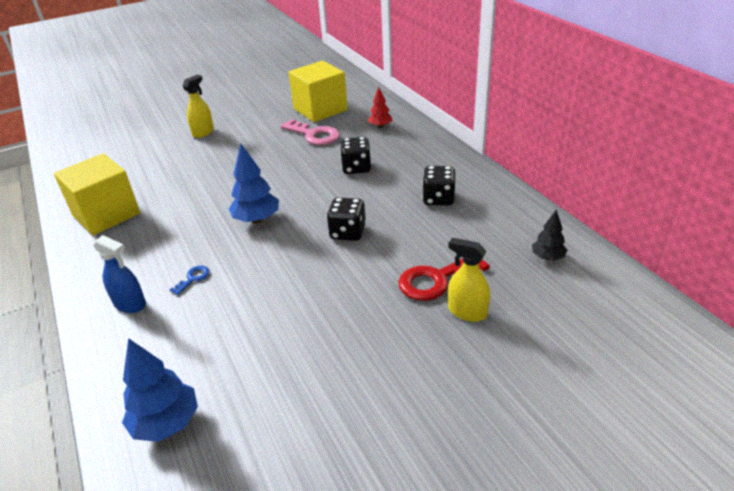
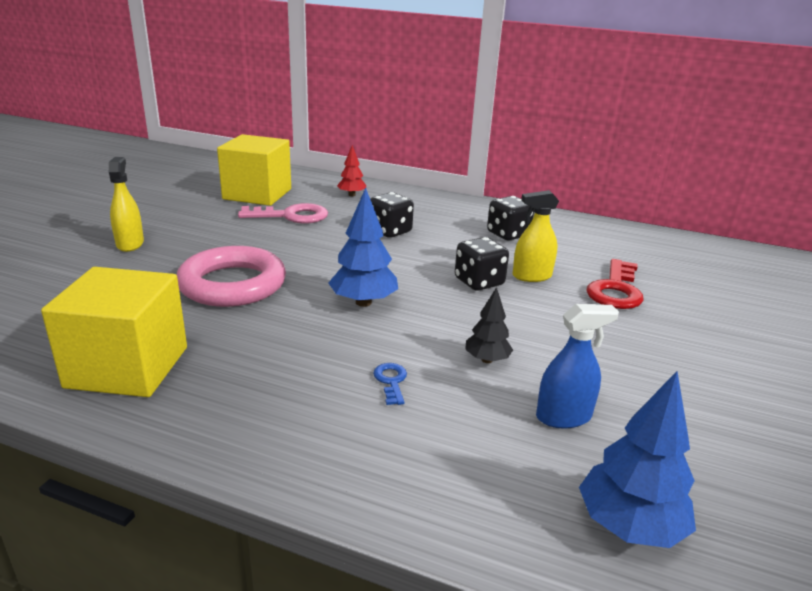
camera: 45 degrees left, 10 degrees down
(130, 304) = (357, 442): blue spray bottle -> blue spray bottle (563, 417)
(211, 179) = (232, 284): none -> pink ring
(467, 312) = (676, 302): yellow spray bottle -> yellow spray bottle (531, 276)
(547, 257) = (655, 248): black tree -> black tree (487, 360)

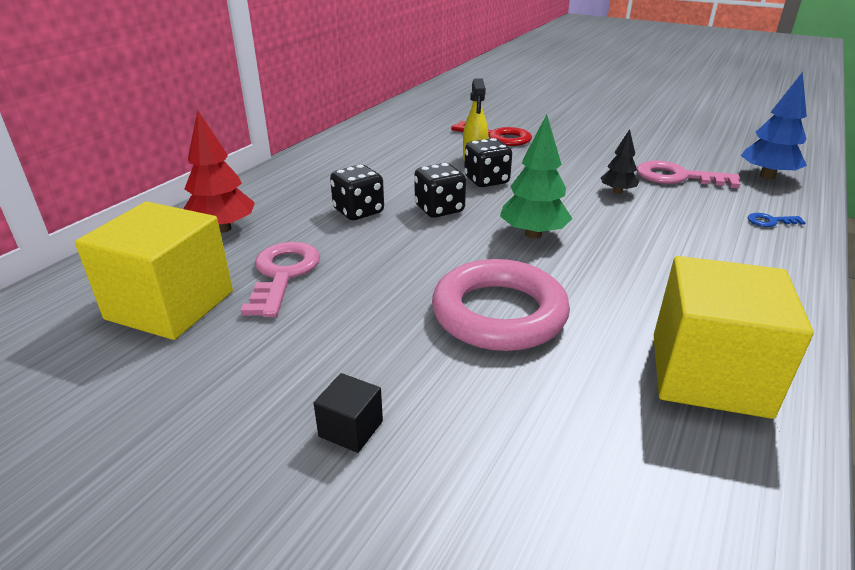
camera: 80 degrees left, 5 degrees up
(130, 244) = (351, 429): yellow spray bottle -> black cube
(351, 195) = (223, 228): red tree -> red tree, size x1.66
(363, 302) = (533, 234): blue tree -> green tree
(391, 381) = (664, 229): blue key -> blue key (770, 221)
(508, 234) = (382, 158): black dice -> black dice (439, 209)
(563, 417) = (677, 177): blue spray bottle -> pink key

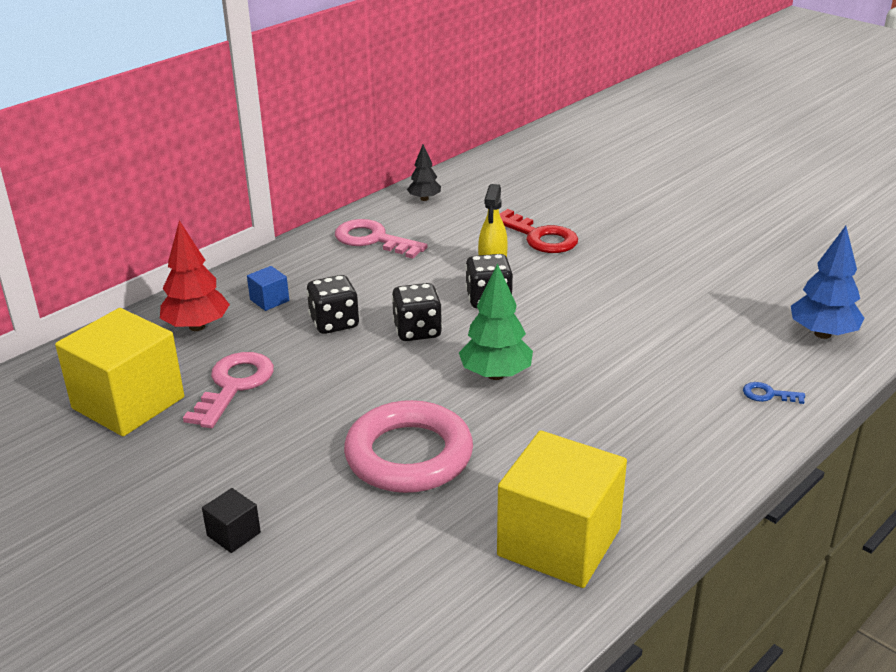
camera: 15 degrees right, 0 degrees up
(287, 201) = (269, 300): none -> blue cube
(617, 191) = (625, 333): black tree -> black tree (424, 199)
(677, 177) = (711, 321): pink key -> pink key (373, 239)

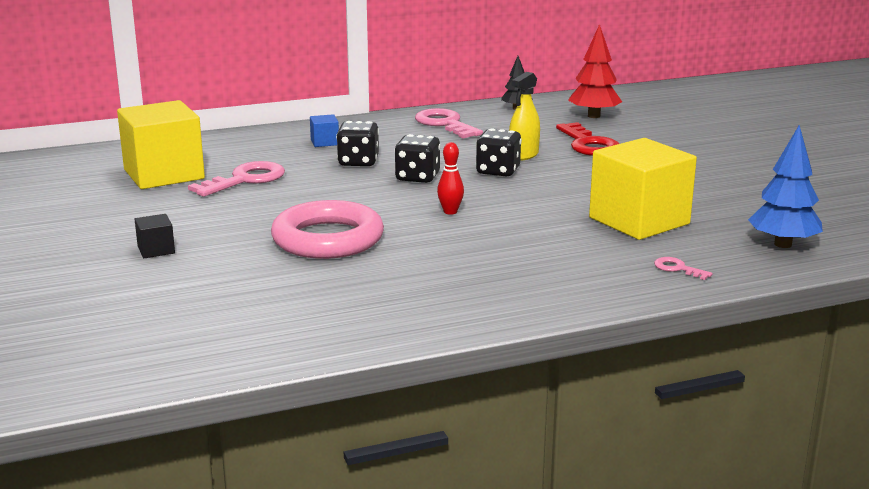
camera: 25 degrees right, 10 degrees down
(197, 326) = (256, 146): red tree -> red tree (594, 116)
(495, 375) = (450, 212): green tree -> red bowling pin
(559, 542) = (385, 307): yellow cube -> yellow cube (639, 221)
(768, 394) = (677, 268): blue key -> pink key

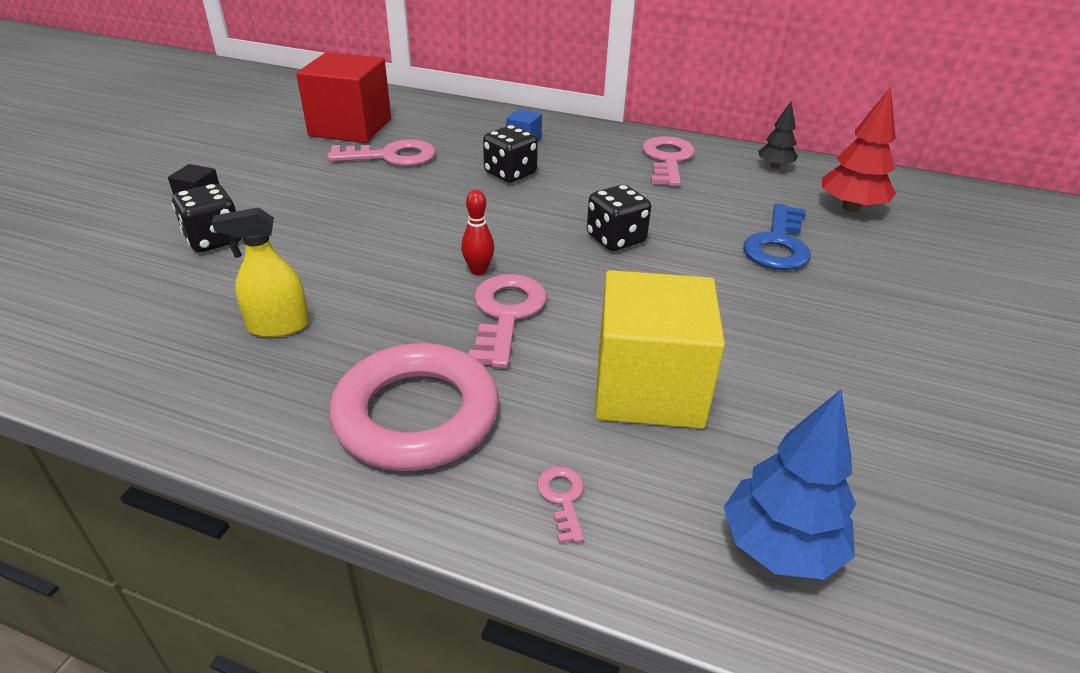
camera: 40 degrees right, 15 degrees up
(164, 174) = (350, 127): yellow cube -> red cube
(328, 239) = (323, 251): pink ring -> pink ring (416, 415)
(417, 177) = (527, 214): black dice -> black dice (214, 240)
(509, 222) = (506, 314): none -> pink key
(523, 155) = (679, 229): yellow spray bottle -> yellow spray bottle (278, 326)
(588, 144) = (778, 245): red key -> blue key

